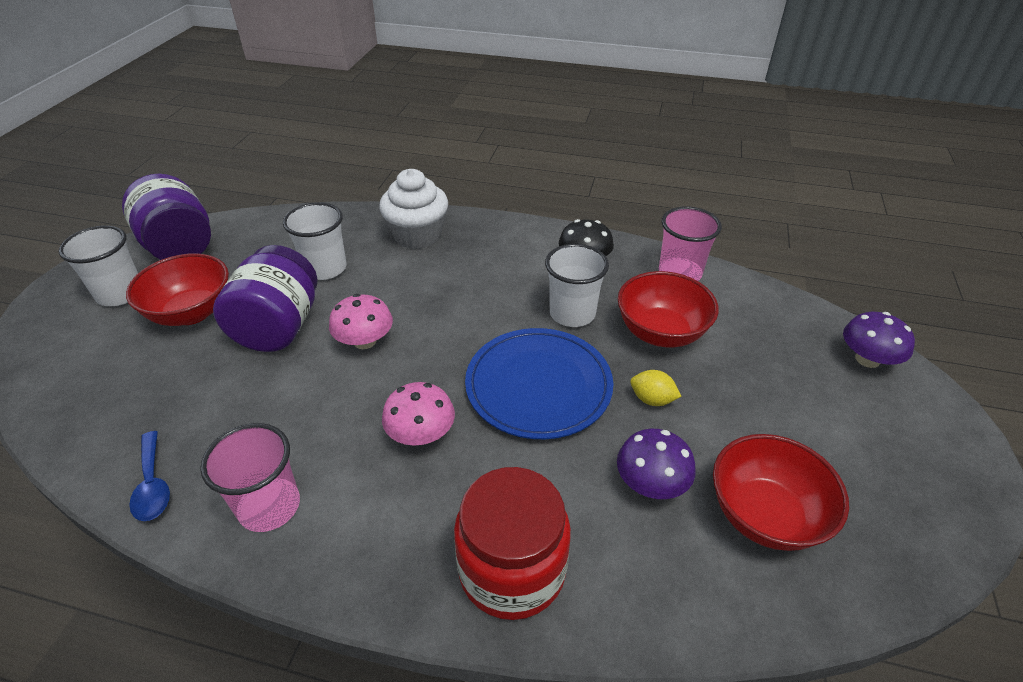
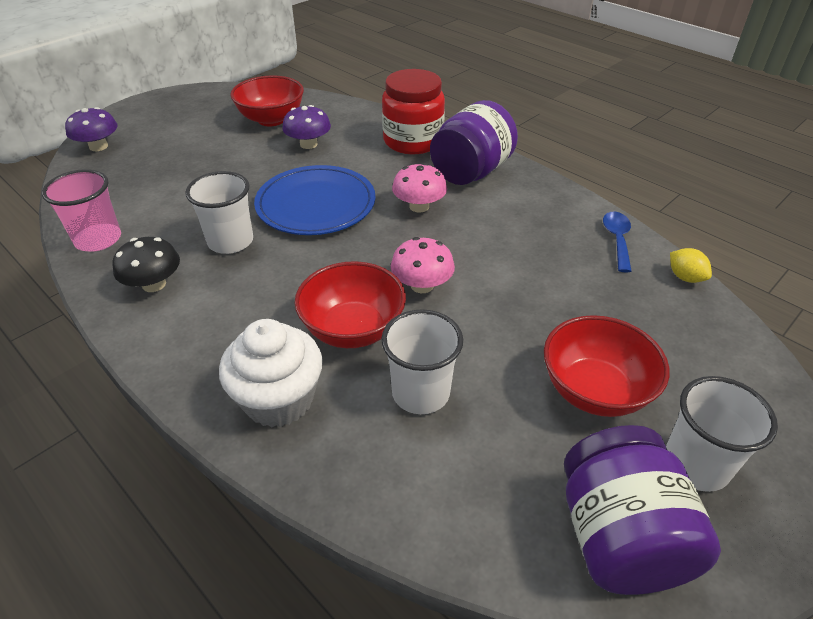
camera: 150 degrees left, 0 degrees up
(269, 506) = (535, 203): pink cup -> none
(278, 327) = (499, 332): purple jar -> purple jar (471, 172)
(652, 399) = (255, 173): yellow lemon -> yellow lemon (685, 277)
(661, 332) = (189, 204): red bowl -> red bowl (353, 329)

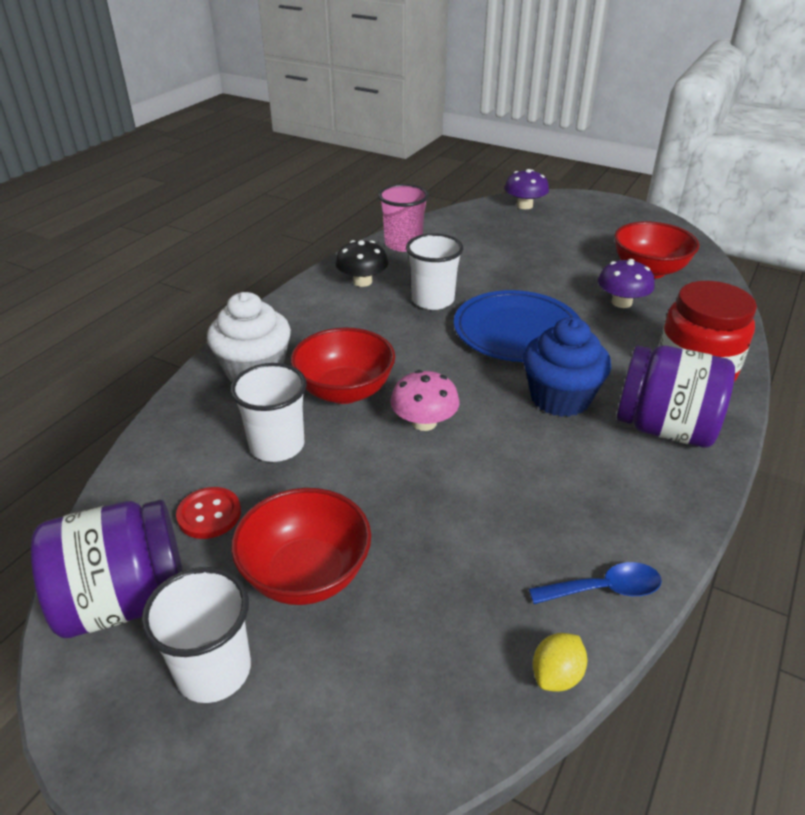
camera: 75 degrees right, 5 degrees down
(419, 206) = (560, 398): pink mushroom -> blue cupcake
(511, 458) = (209, 514): none -> red button

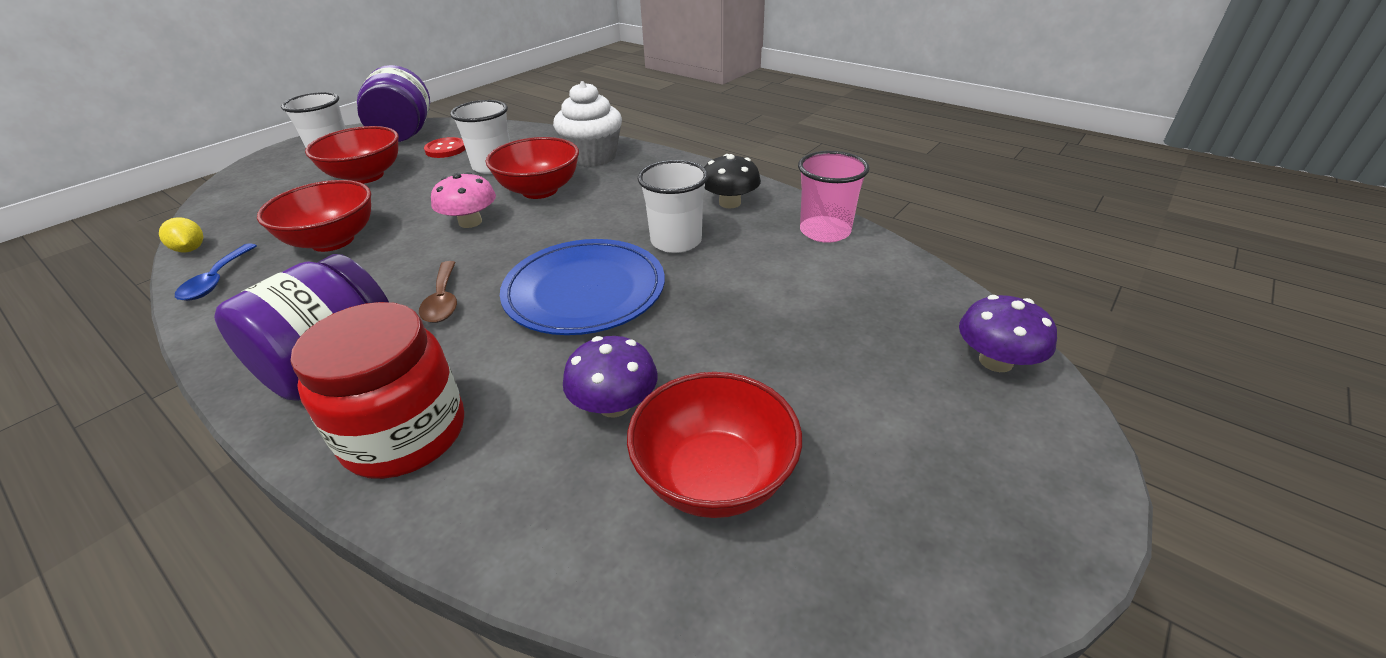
camera: 100 degrees right, 0 degrees up
(491, 522) = (333, 241): none -> red bowl
(560, 398) = (443, 300): blue cupcake -> brown spoon

